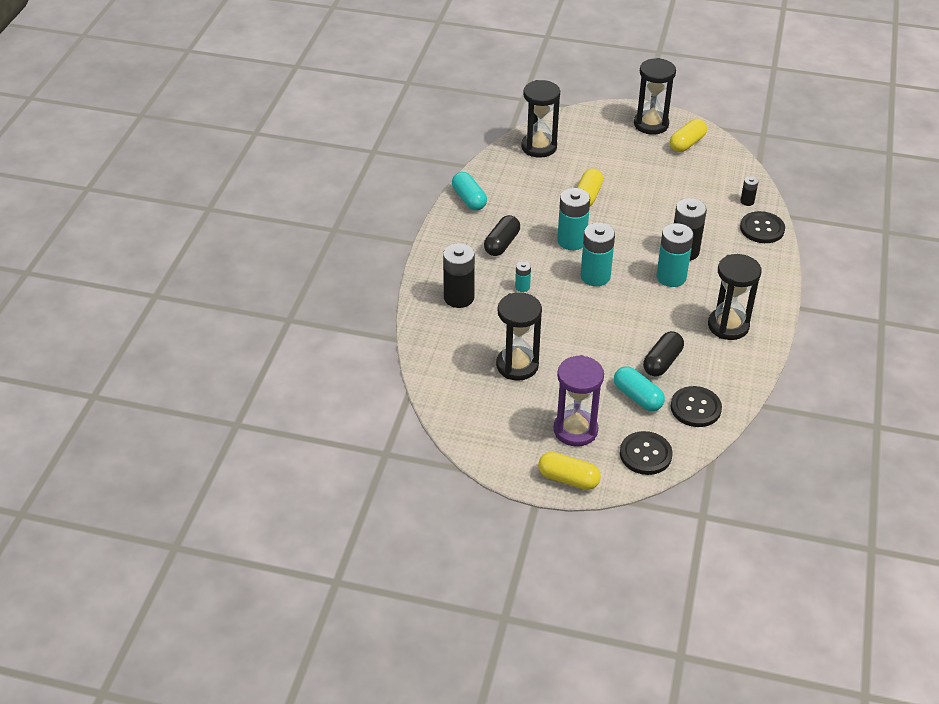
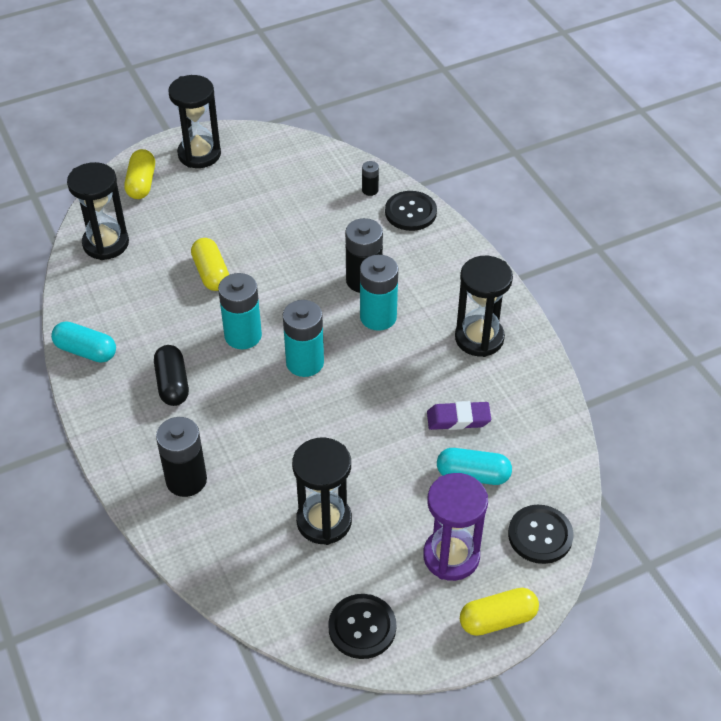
camera: 40 degrees left, 5 degrees up
(522, 287) = (242, 423): turquoise battery -> none
(662, 362) = (458, 419): black capsule -> purple eraser
(687, 143) = (254, 157): yellow capsule -> yellow capsule (141, 183)
(695, 408) = (535, 449): black button -> black button (362, 627)

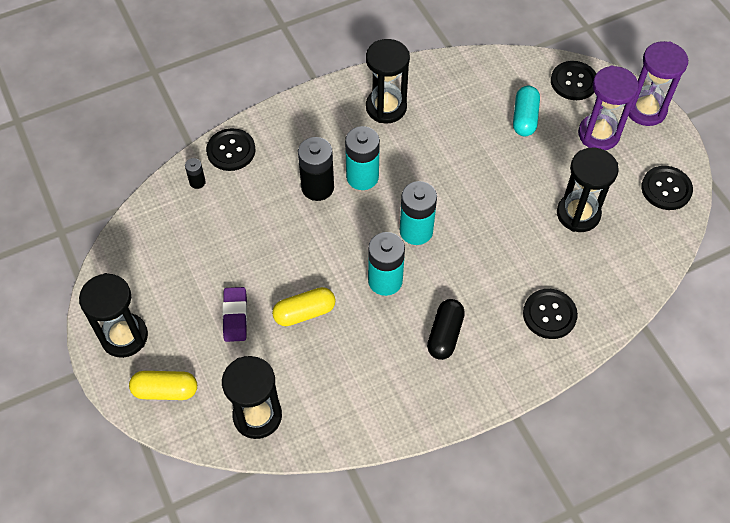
camera: 90 degrees left, 10 degrees up
(86, 351) = (407, 416): turquoise capsule -> none
(172, 384) = (445, 335): black capsule -> black capsule turned 60 degrees counterclockwise
(186, 480) = (549, 314): black battery -> black button
(458, 419) = (471, 125): purple eraser -> purple eraser (235, 316)
(497, 619) = (645, 110): yellow capsule -> purple hourglass

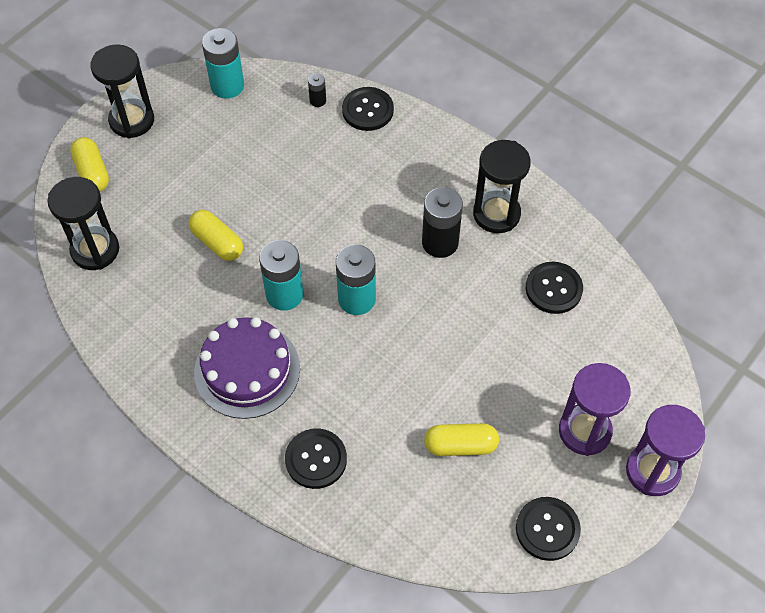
camera: 65 degrees right, 0 degrees up
(235, 316) = (188, 191): purple eraser -> none
(317, 187) = (363, 195): black battery -> black battery (440, 243)
(362, 177) = (397, 227): turquoise battery -> turquoise battery (227, 86)
(445, 335) = (247, 370): black capsule -> purple cake
(524, 118) = (561, 347): turquoise capsule -> none
(573, 82) = (646, 380): black button -> black button (553, 289)
(578, 214) = (460, 445): black hourglass -> yellow capsule

